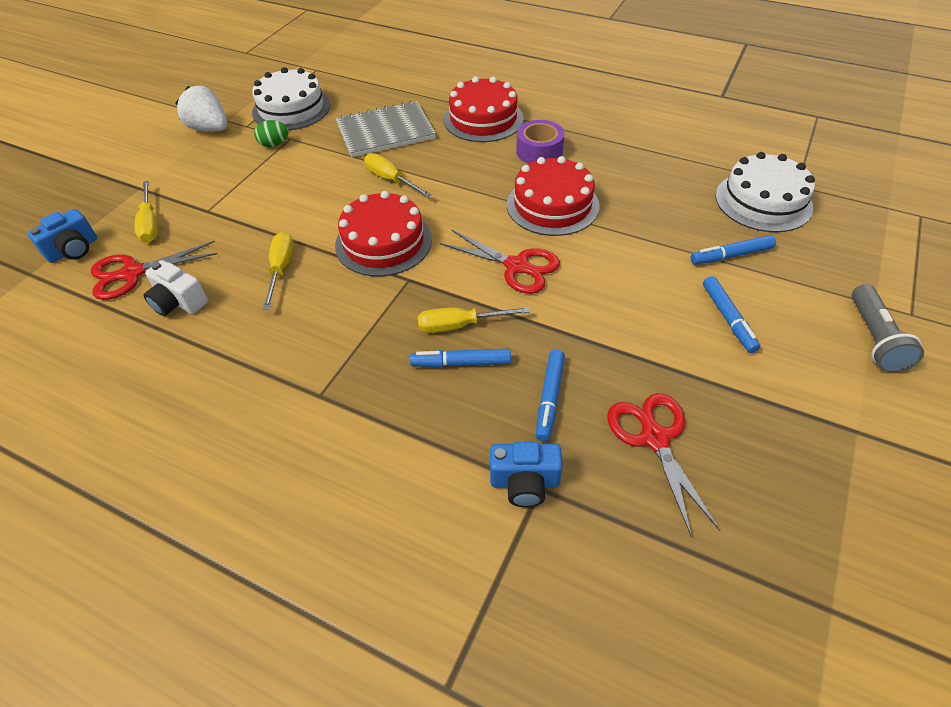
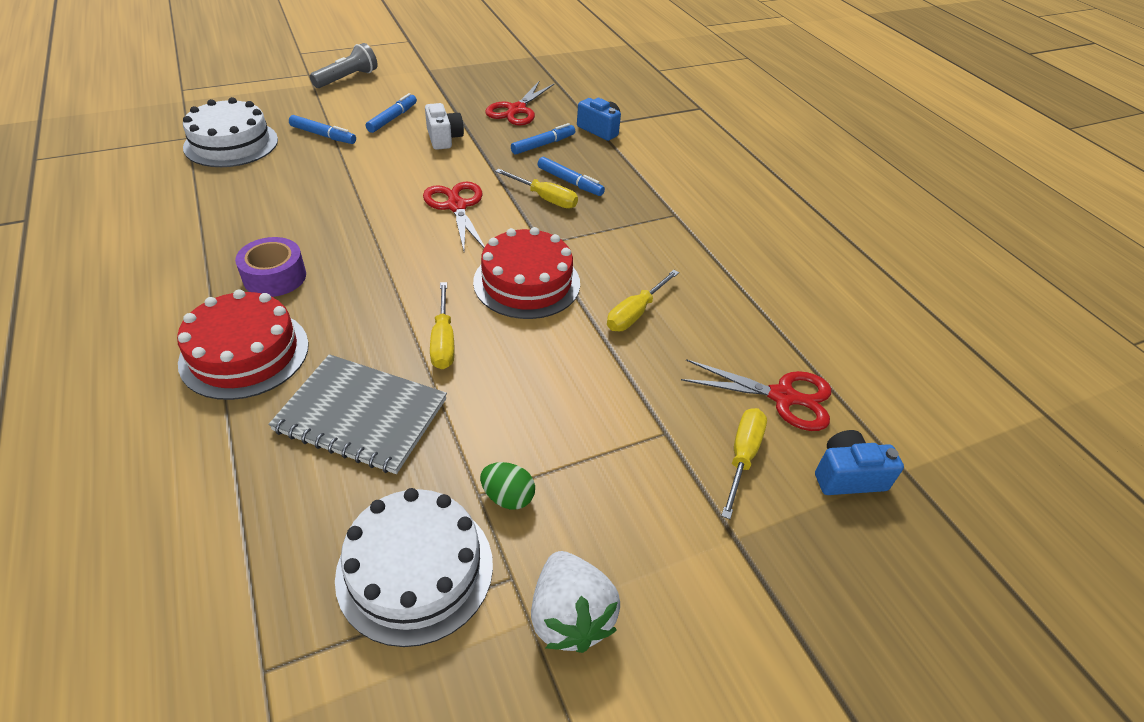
camera: 145 degrees left, 5 degrees down
(178, 302) = (746, 337): white camera -> white camera (444, 138)
(552, 205) = (357, 227): red cake -> none

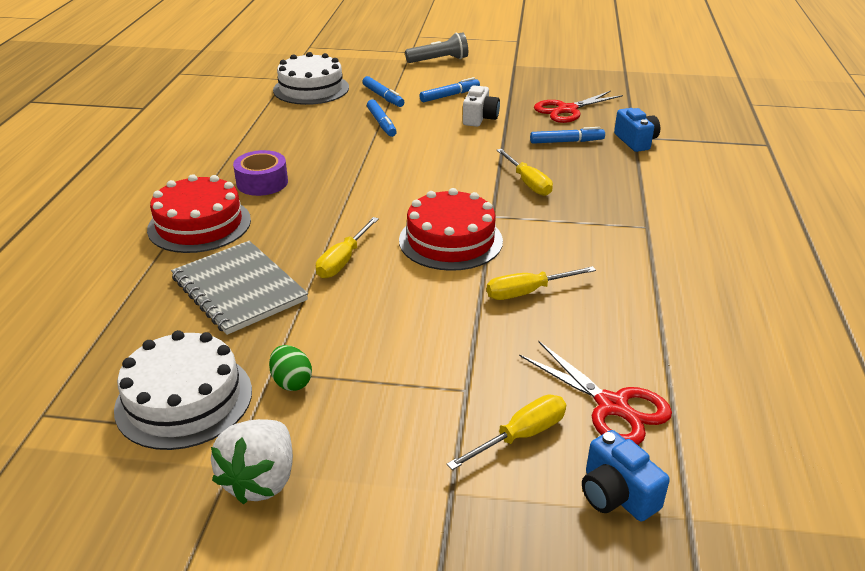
camera: 35 degrees right, 10 degrees down
(456, 206) = (443, 170): red scissors -> none
(570, 182) = (564, 176): blue marker -> blue marker (381, 123)
(847, 476) = (616, 495): blue camera -> blue camera turned 150 degrees counterclockwise

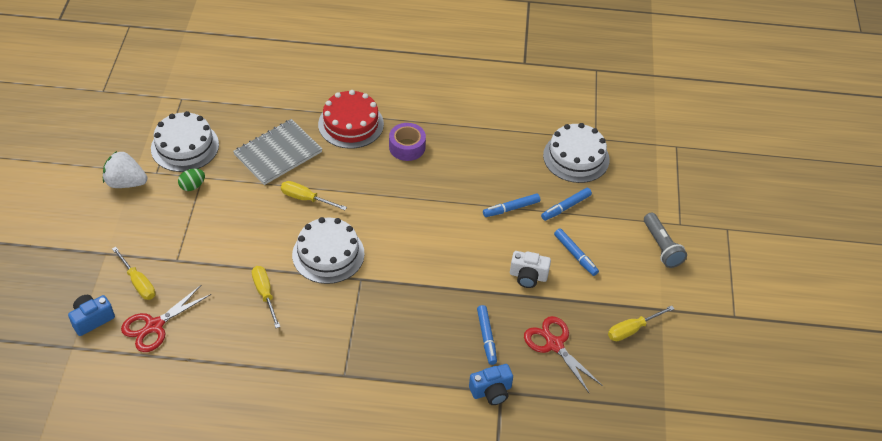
camera: 85 degrees right, 15 degrees up
(450, 240) = (328, 254): red cake -> white cake
(528, 183) = (411, 304): yellow screwdriver -> yellow screwdriver (632, 329)

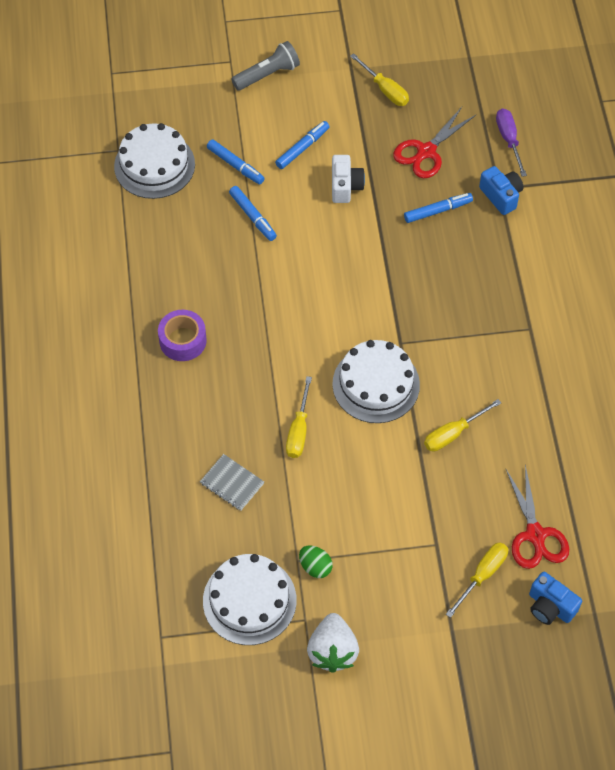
camera: 100 degrees left, 10 degrees up
(154, 326) = (535, 535): red scissors -> red scissors turned 45 degrees clockwise
(278, 153) = (232, 483): grey notebook -> grey notebook, size x0.54
(351, 124) = (158, 412): red cake -> none
(555, 415) = (509, 140): none -> purple screwdriver

